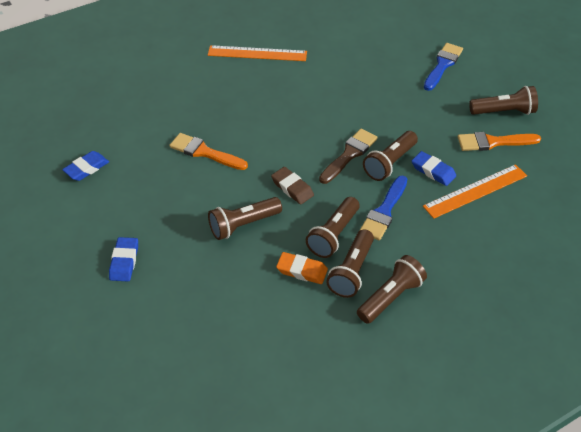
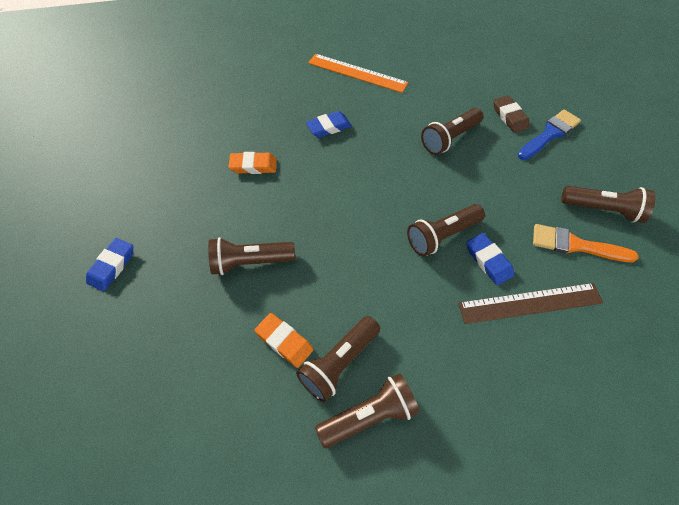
camera: 20 degrees right, 10 degrees up
(86, 168) = (135, 151): blue eraser -> blue eraser (329, 127)
(204, 152) = (253, 166): orange brush -> orange eraser
(292, 188) = (322, 234): brown eraser -> brown eraser (509, 117)
(333, 235) = (340, 307): brown flashlight -> brown flashlight (449, 138)
(349, 154) = (401, 212): brown brush -> none
(384, 211) = (410, 295): blue brush -> none
(475, 191) = (530, 303): orange ruler -> brown ruler

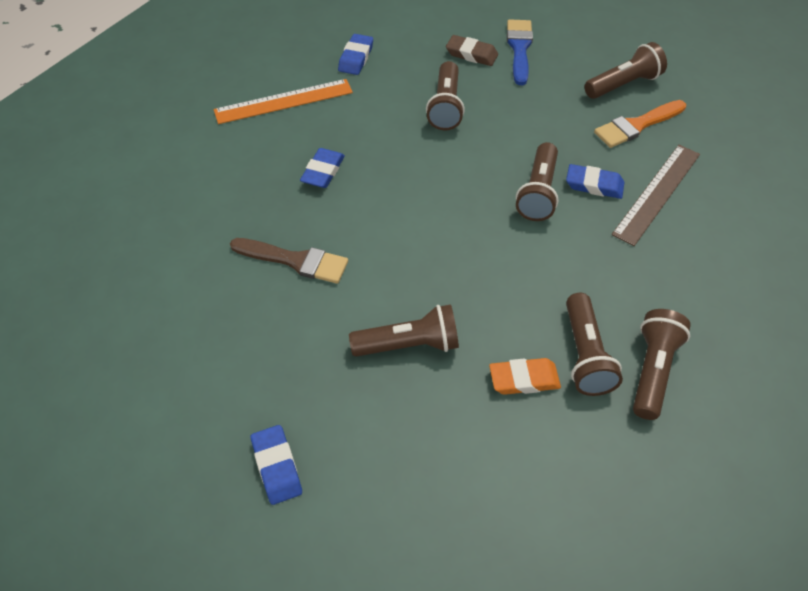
camera: 45 degrees left, 5 degrees down
(250, 262) = (409, 345): brown flashlight -> brown flashlight turned 135 degrees counterclockwise
(253, 166) = (295, 261): orange eraser -> brown brush
(430, 73) = (356, 58): none -> blue eraser

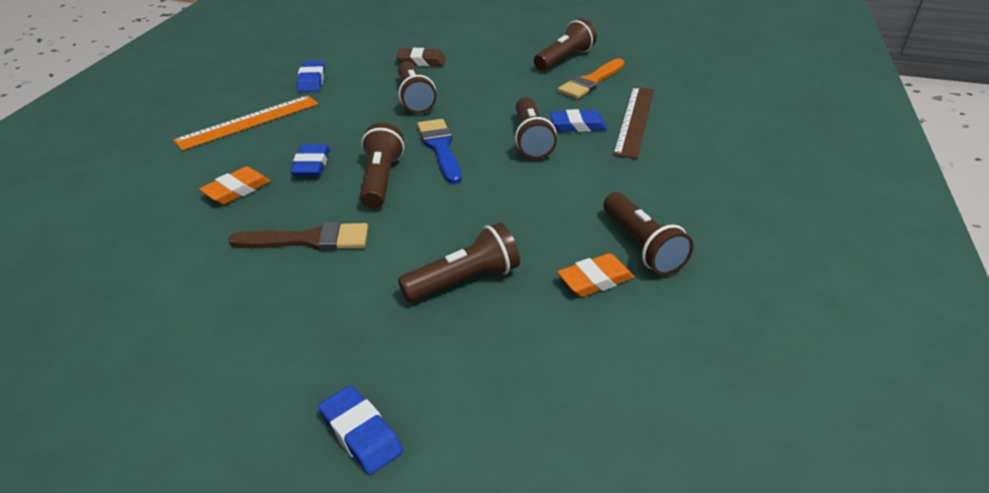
camera: 20 degrees left, 15 degrees down
(252, 185) = (237, 190): none -> orange eraser
(519, 48) = (462, 51): blue brush -> blue brush (440, 148)
(652, 370) = (709, 243): brown flashlight -> brown flashlight (381, 179)

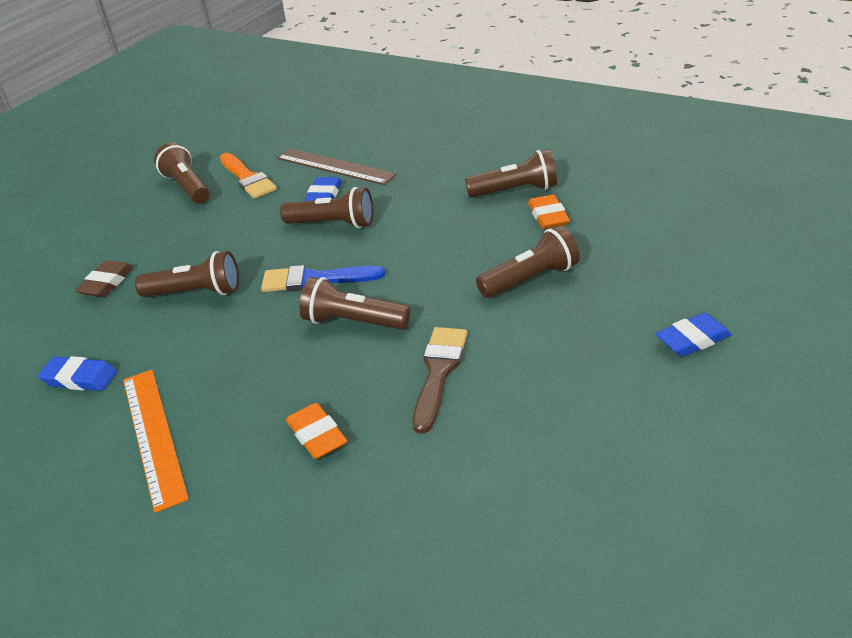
camera: 70 degrees left, 0 degrees up
(311, 165) = (295, 374): blue eraser -> none
(464, 280) = (530, 279): brown flashlight -> brown flashlight turned 75 degrees clockwise

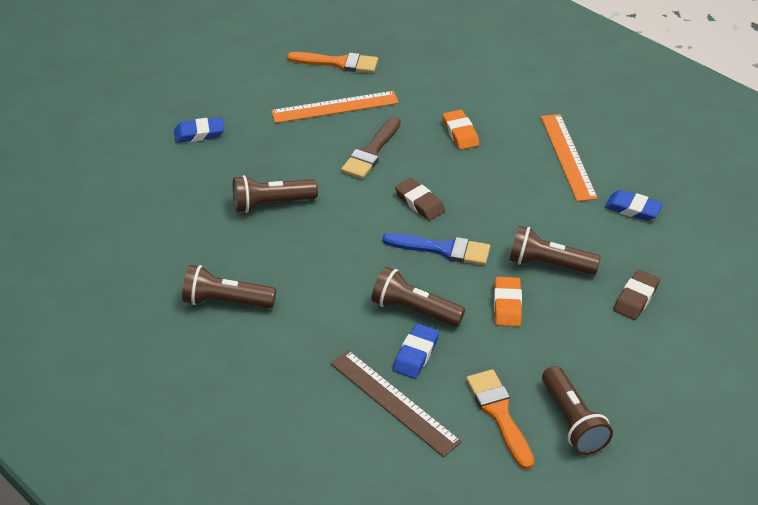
camera: 170 degrees left, 5 degrees up
(353, 322) = (419, 203): brown flashlight -> brown eraser
(527, 433) = (335, 107): none -> orange ruler
(548, 216) = (218, 261): orange eraser -> orange eraser (507, 305)
(571, 531) = (338, 63): none -> orange brush

